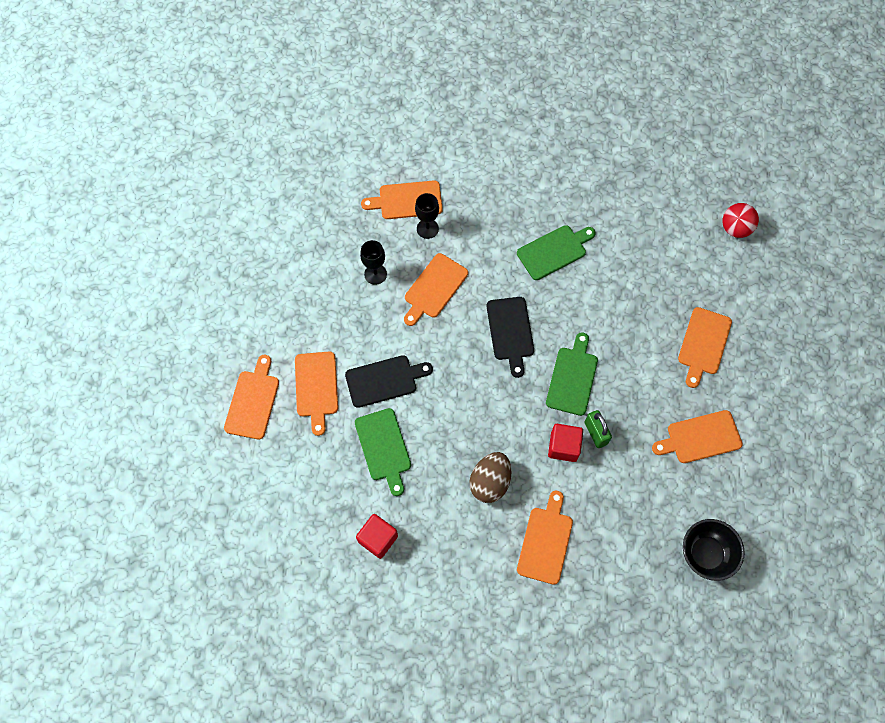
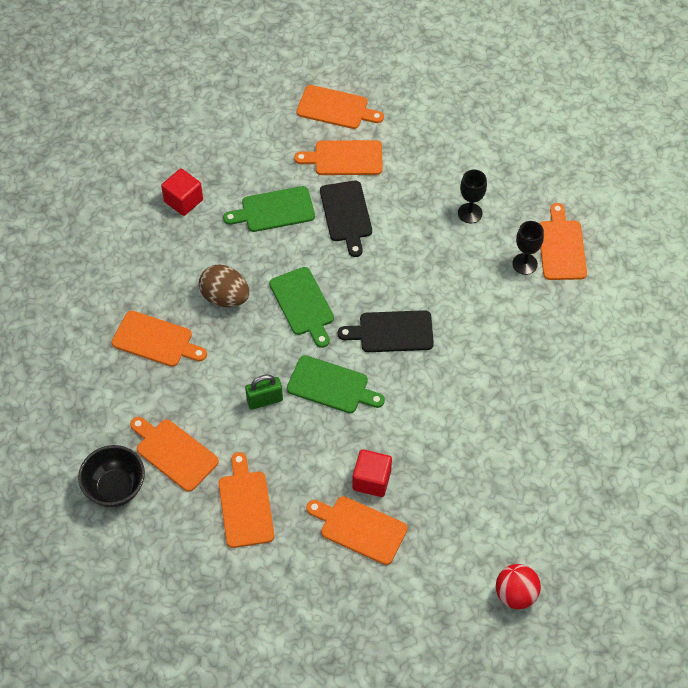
camera: 95 degrees right, 10 degrees down
(434, 288) = (449, 265): orange cutting board -> orange cutting board (174, 453)
(554, 251) = (491, 386): green cutting board -> green cutting board (303, 304)
(563, 446) = (253, 368): red cube -> red cube (371, 480)

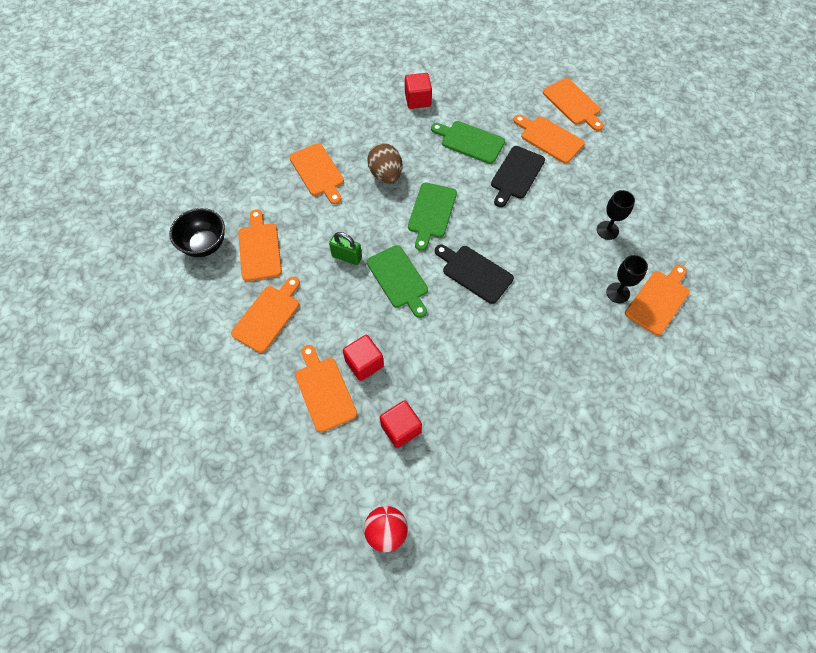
camera: 40 degrees right, 5 degrees up
(452, 508) = (401, 428): none -> red cube

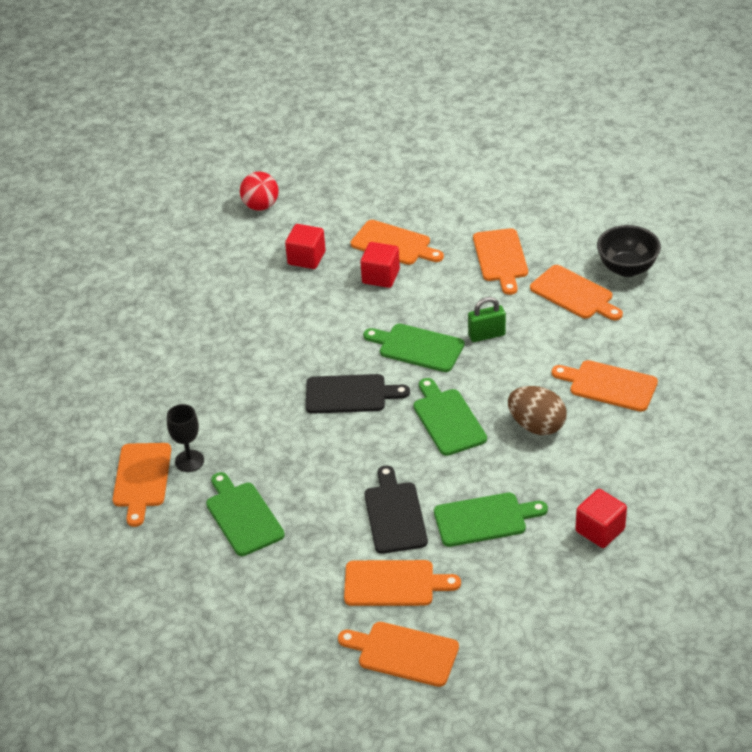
camera: 145 degrees right, 20 degrees down
(607, 230) = (242, 516): black goblet -> green cutting board

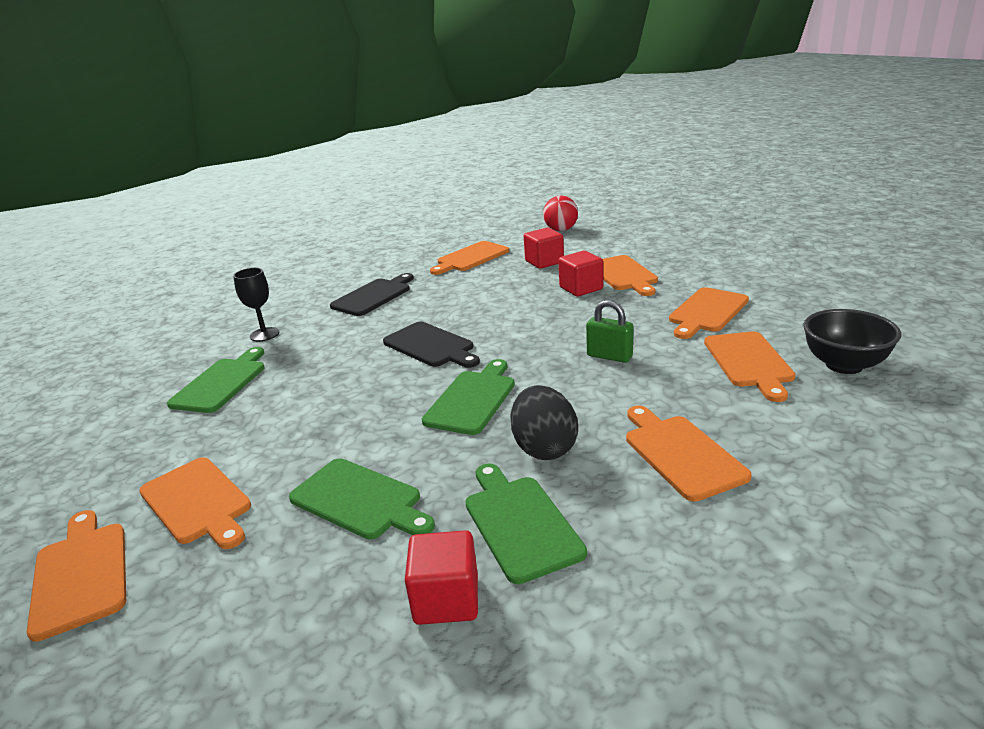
camera: 45 degrees right, 15 degrees down
(142, 479) = (224, 330): orange cutting board -> orange cutting board (470, 258)
(394, 514) = (304, 445): black cutting board -> black cutting board (373, 296)
(417, 347) = (534, 340): green cutting board -> green cutting board (519, 523)
(536, 426) = (544, 448): brown egg -> black egg

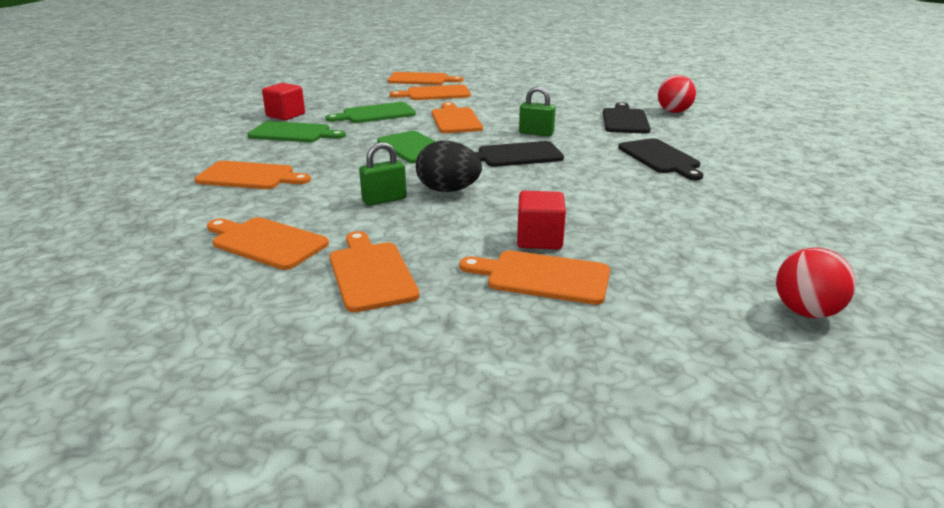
camera: 120 degrees right, 0 degrees up
(214, 322) = (673, 112): none -> red ball
(221, 383) = (558, 105): green cutting board -> none
(264, 334) = (624, 120): black goblet -> black cutting board
(350, 359) = (536, 133): none -> green padlock
(470, 258) = (730, 218): orange cutting board -> orange cutting board (455, 120)
(544, 262) = (658, 250): red cube -> none
(544, 448) = (330, 151): black egg -> black egg (448, 190)
(844, 365) = (174, 276): black bowl -> none

